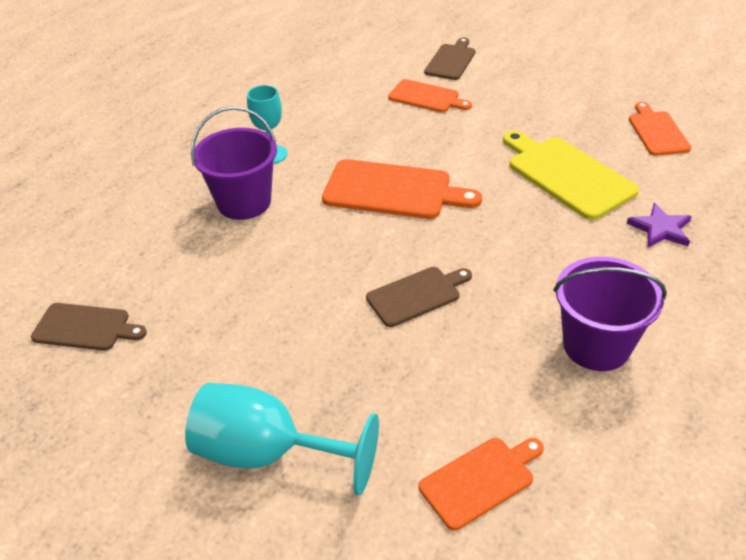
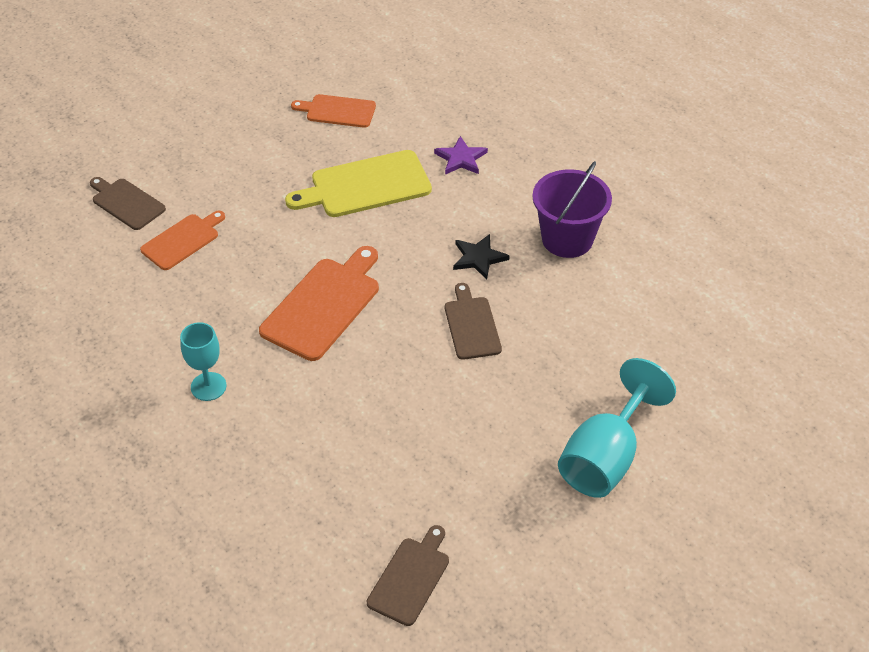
camera: 75 degrees left, 5 degrees up
(244, 202) = (279, 423): purple bucket -> none
(480, 480) = (665, 339): orange cutting board -> none
(517, 278) = (479, 258): none -> black star

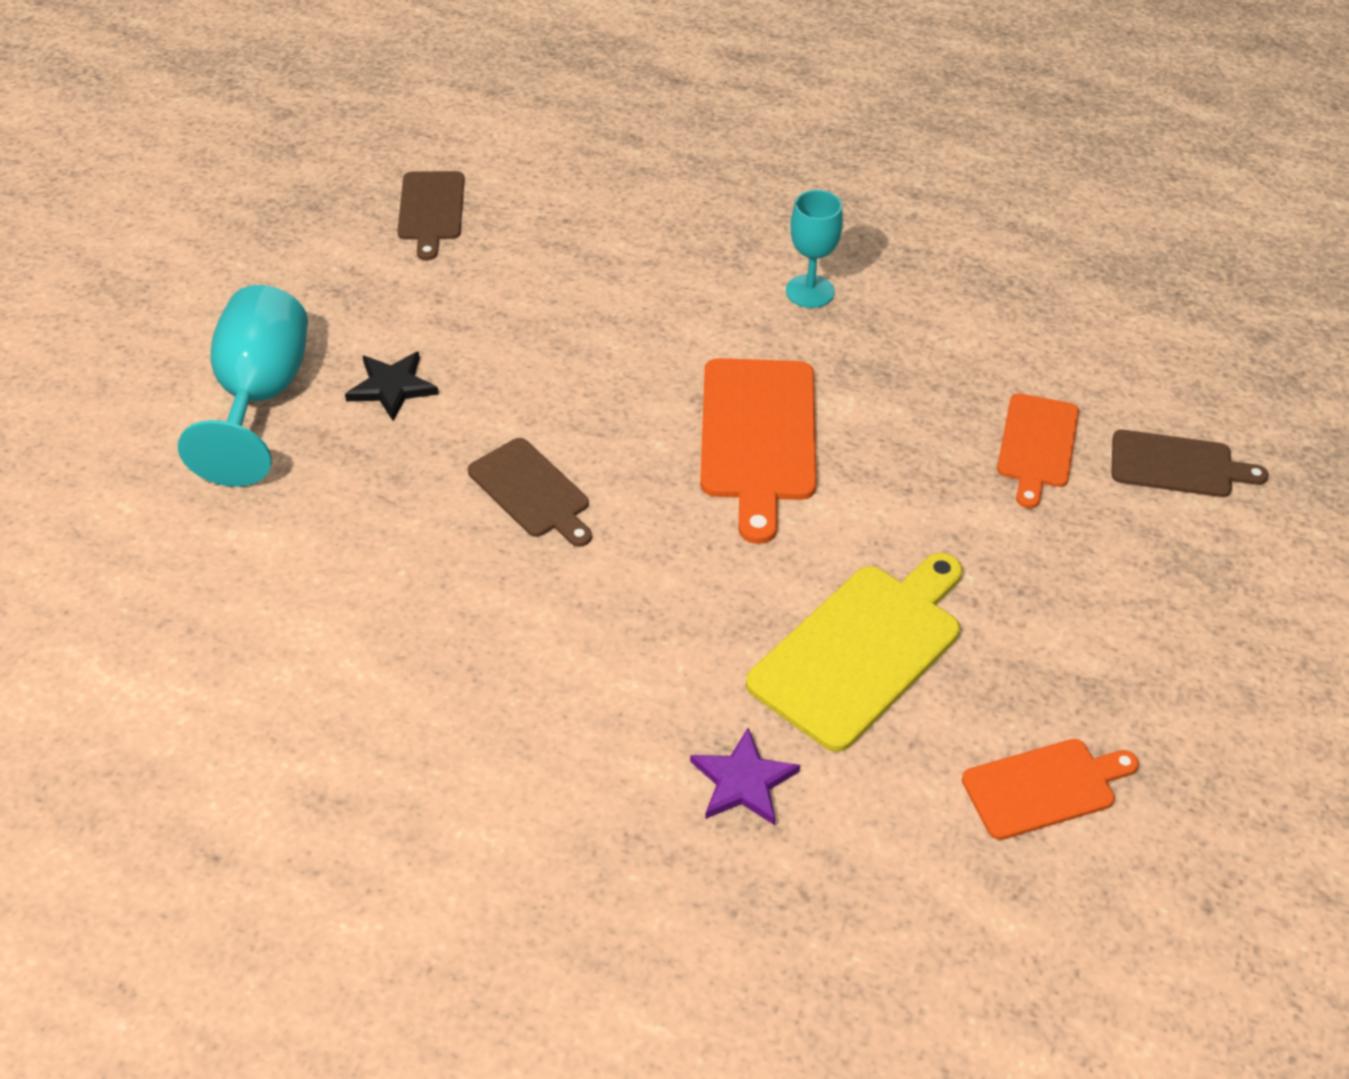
camera: 150 degrees right, 0 degrees up
(479, 258) = (586, 599): black star -> black star (392, 387)
(567, 239) = (461, 694): purple bucket -> none

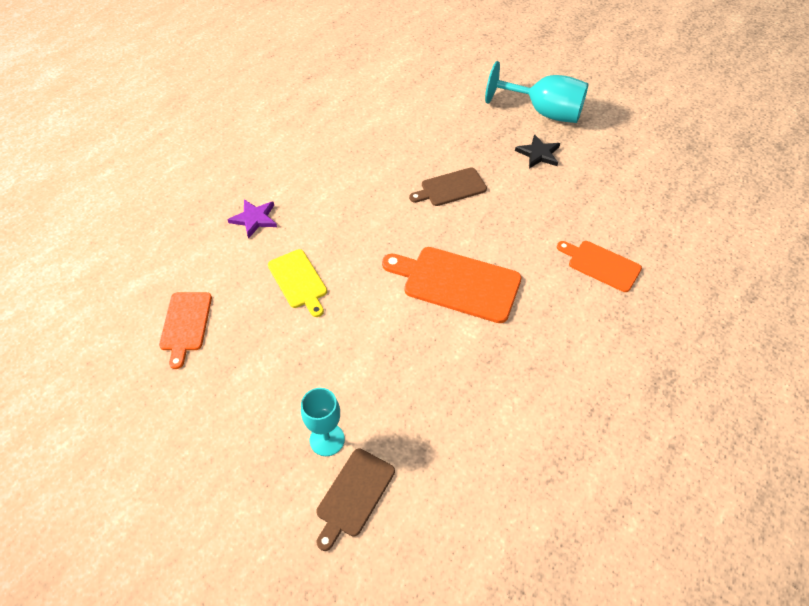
camera: 110 degrees right, 5 degrees up
(431, 210) = (682, 190): brown cutting board -> none
(810, 291) = (575, 345): turquoise goblet -> turquoise goblet (327, 439)
(860, 650) = (298, 281): yellow cutting board -> yellow cutting board, size x0.62
(1037, 445) = (401, 418): orange cutting board -> orange cutting board (601, 265)

